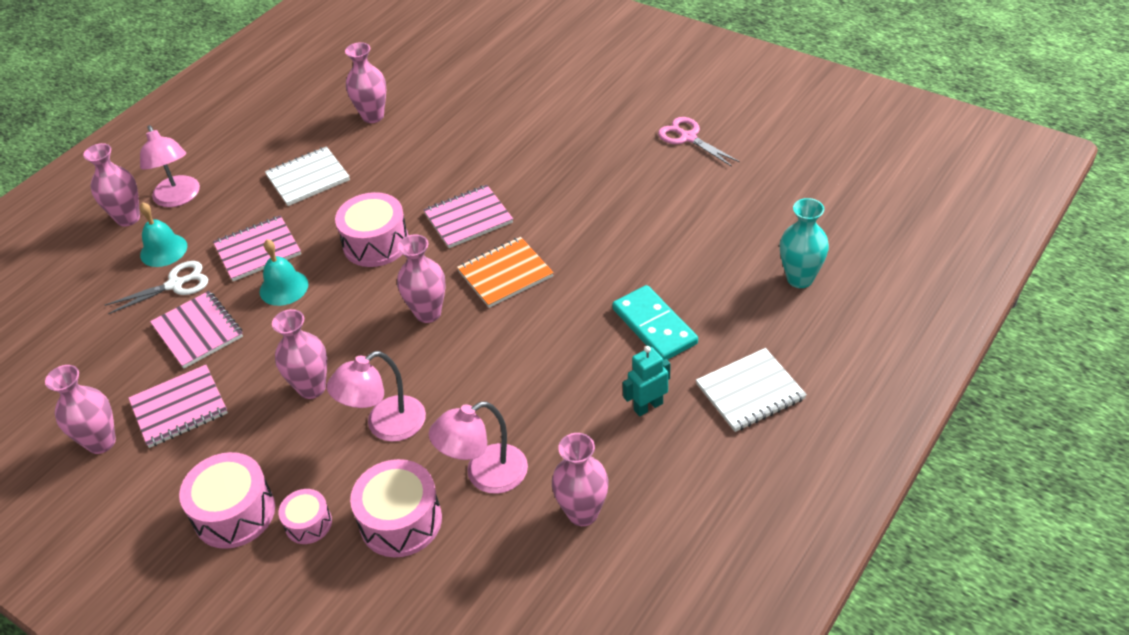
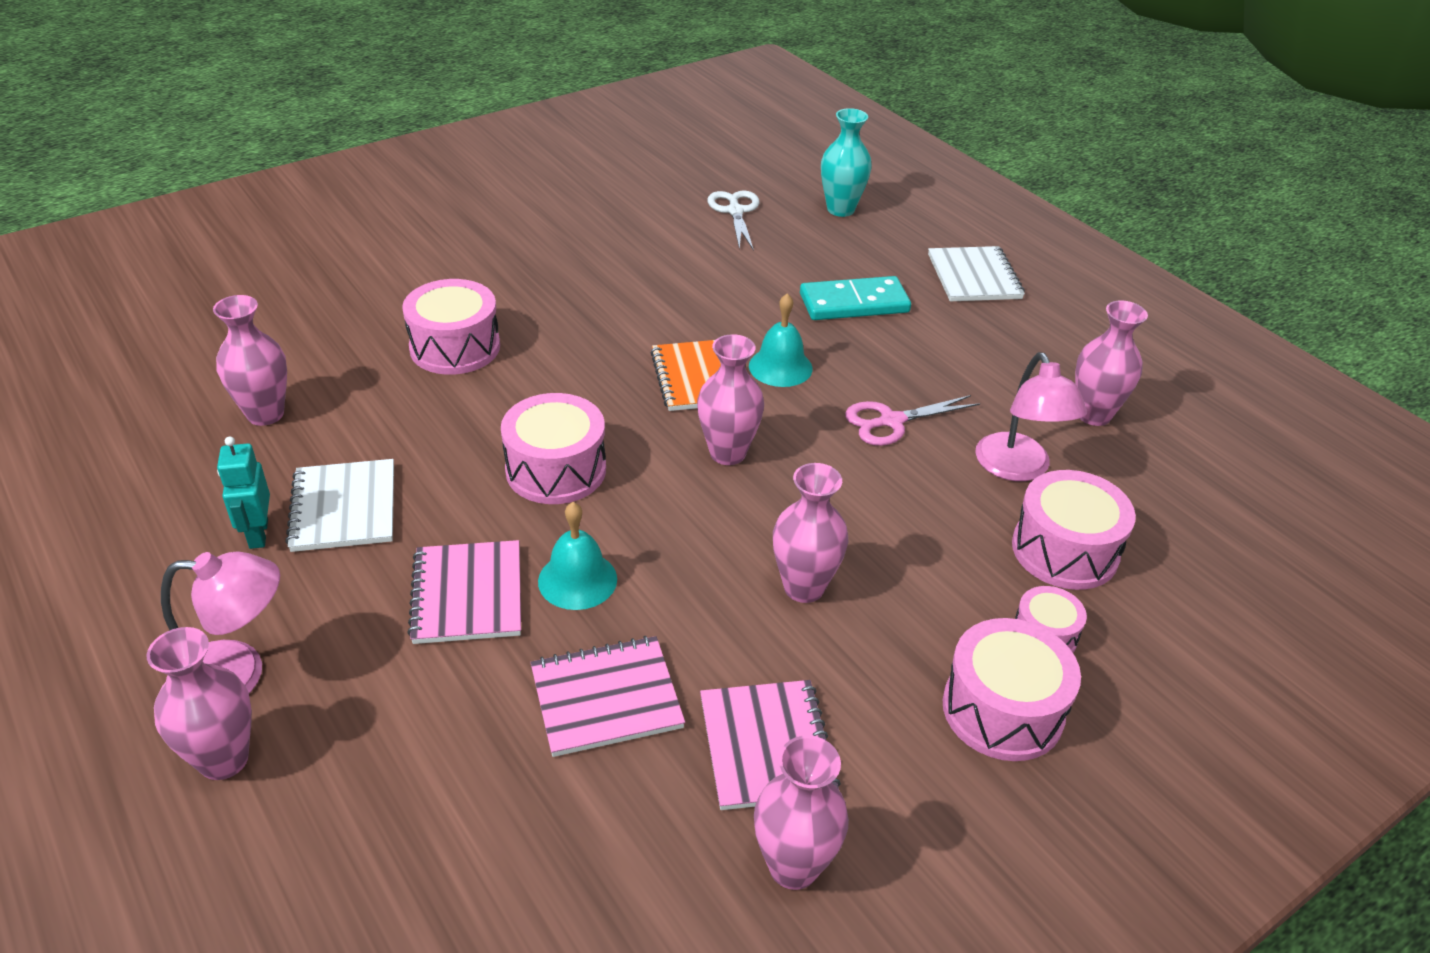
camera: 75 degrees left, 5 degrees down
(163, 250) = (364, 717): turquoise bell -> turquoise bell (780, 367)
(175, 285) = (470, 712): white scissors -> white scissors (735, 211)
(385, 426) = (906, 531): pink lamp -> none
(468, 218) = (574, 381): pink notebook -> none
(475, 156) = (455, 347): none -> pink drum
(648, 406) = (965, 337): turquoise robot -> turquoise robot (258, 534)
(688, 137) = (575, 204): pink scissors -> pink scissors (891, 421)

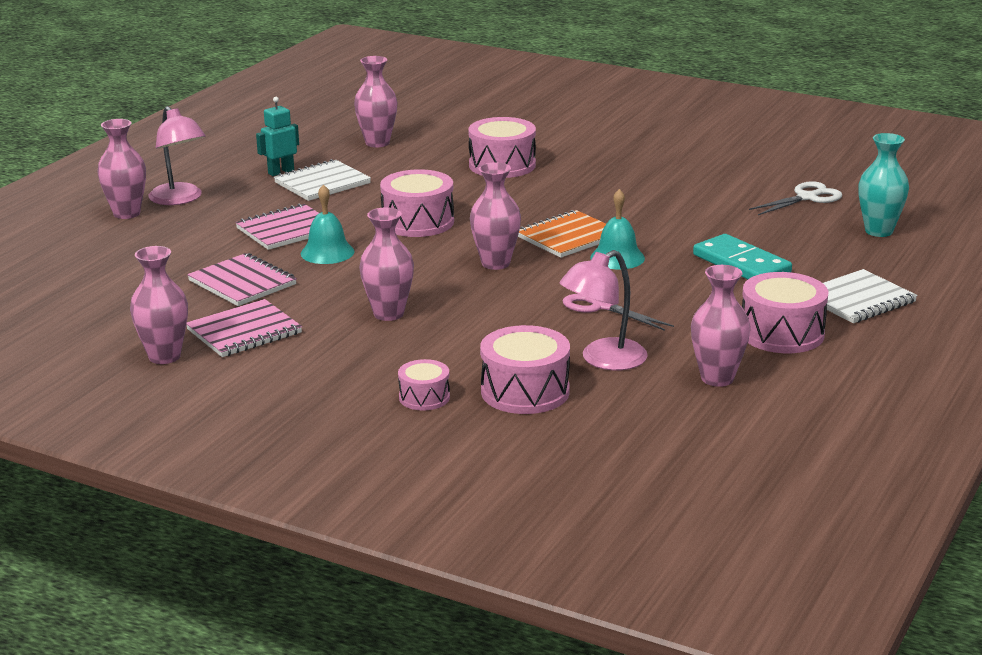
camera: 65 degrees right, 15 degrees down
(1002, 710) = (338, 394): pink drum -> pink drum (782, 333)

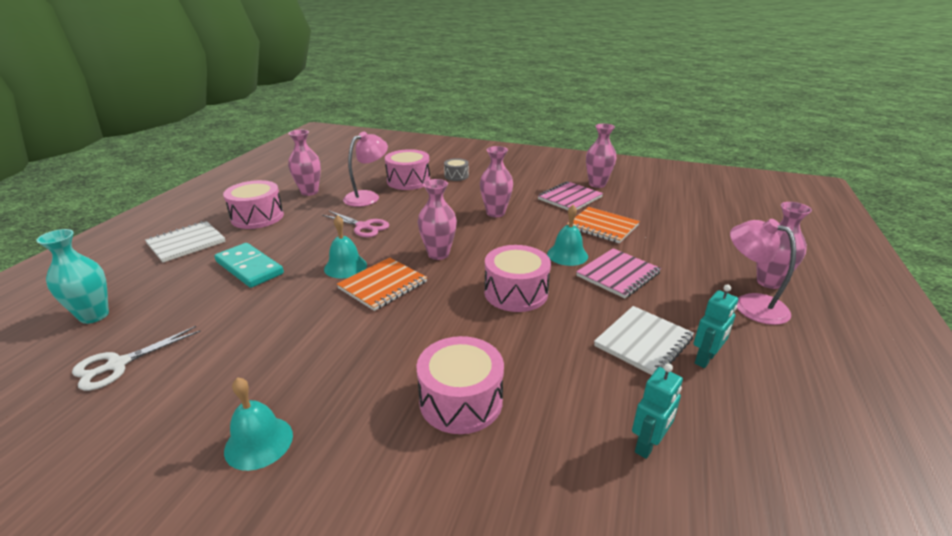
camera: 170 degrees right, 5 degrees up
(242, 283) = (602, 226): pink notebook -> orange notebook
(377, 143) = (648, 445): pink vase -> turquoise robot
(424, 397) = (456, 176): pink drum -> grey drum
(653, 158) = (259, 442): none -> turquoise bell

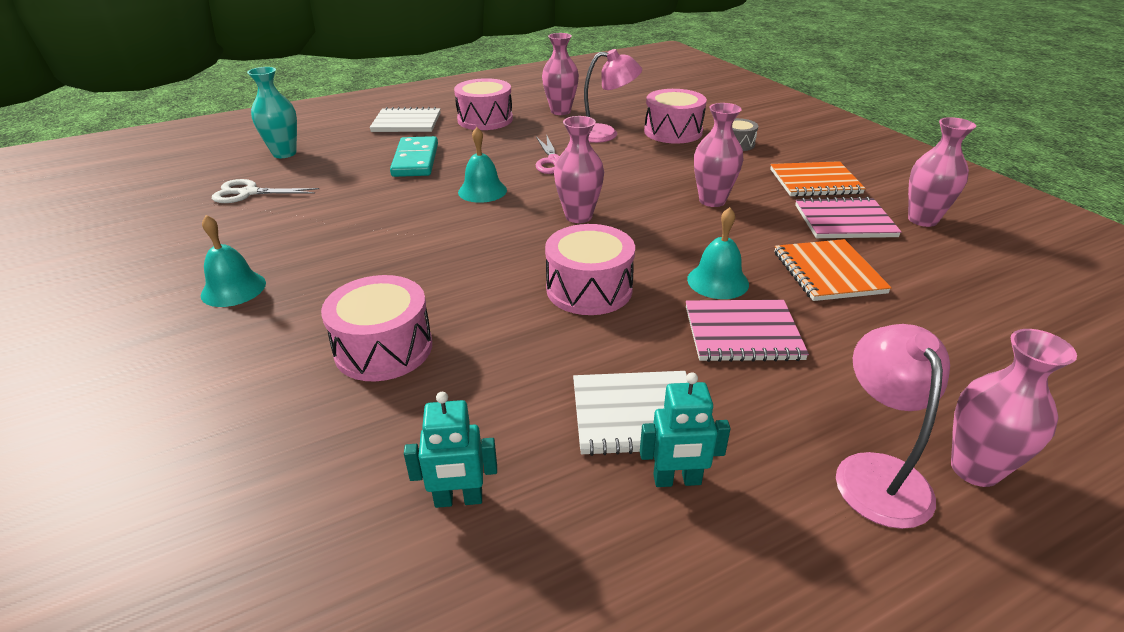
camera: 45 degrees right, 5 degrees up
(383, 285) = (484, 221): orange notebook -> orange notebook (815, 182)

